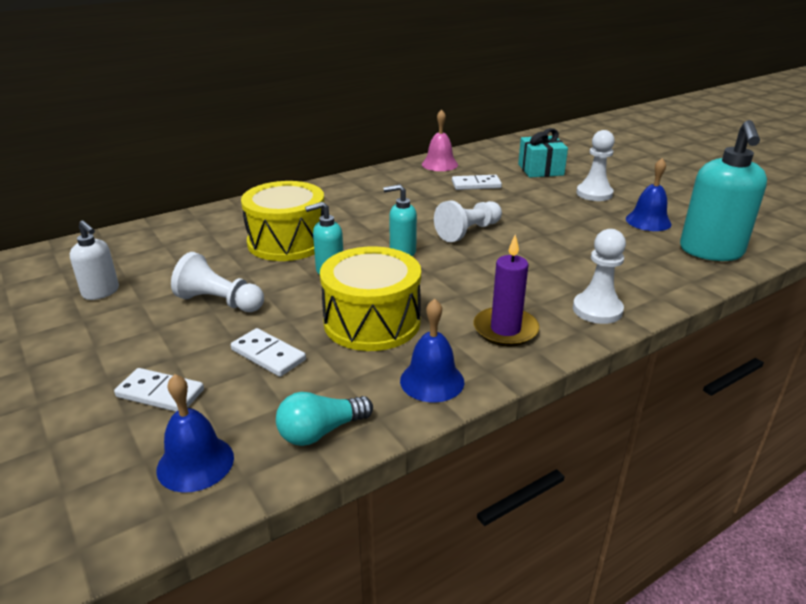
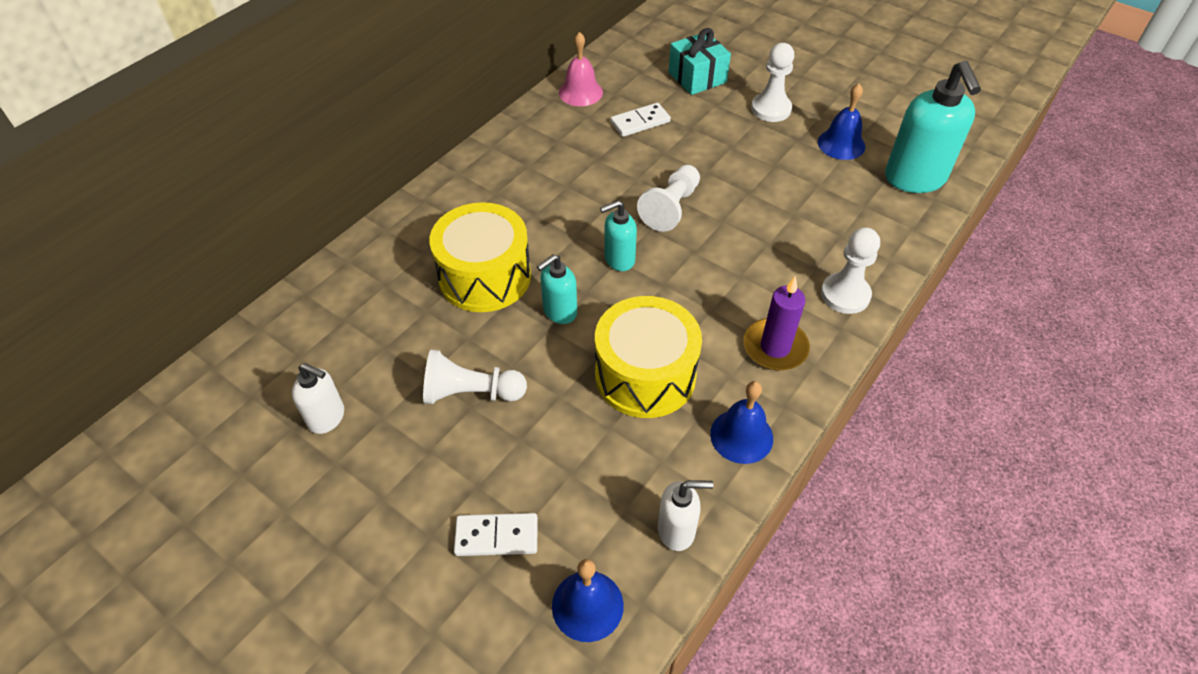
camera: 20 degrees left, 20 degrees up
(268, 355) = (570, 452): white domino -> none
(321, 432) = (677, 530): turquoise light bulb -> white soap dispenser

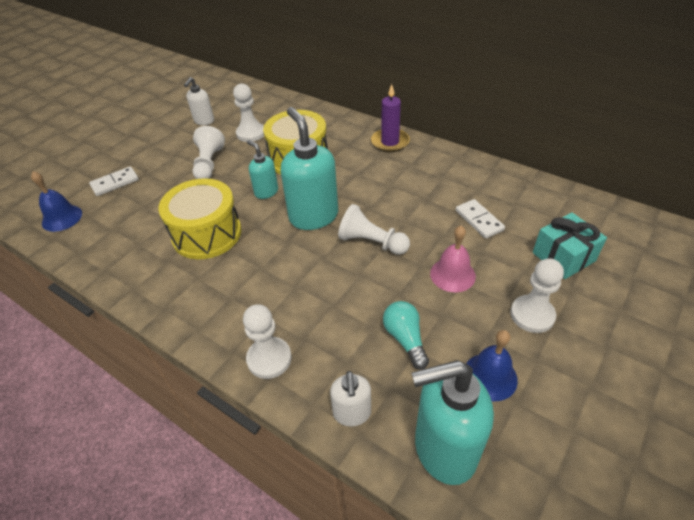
camera: 90 degrees right, 5 degrees down
(395, 341) = (251, 133): none -> white pawn
(496, 536) = (115, 183): white domino -> white domino turned 60 degrees clockwise
(580, 92) = (508, 184): pink bell -> pink bell (452, 274)
(619, 259) = (313, 216): turquoise soap dispenser -> turquoise soap dispenser, size x1.86
(677, 530) = (89, 252): white soap dispenser -> white soap dispenser (352, 413)
(741, 436) = (145, 283): blue bell -> none
(775, 347) = (218, 305): purple candle -> purple candle (390, 142)
(807, 192) = (405, 339): none -> turquoise light bulb

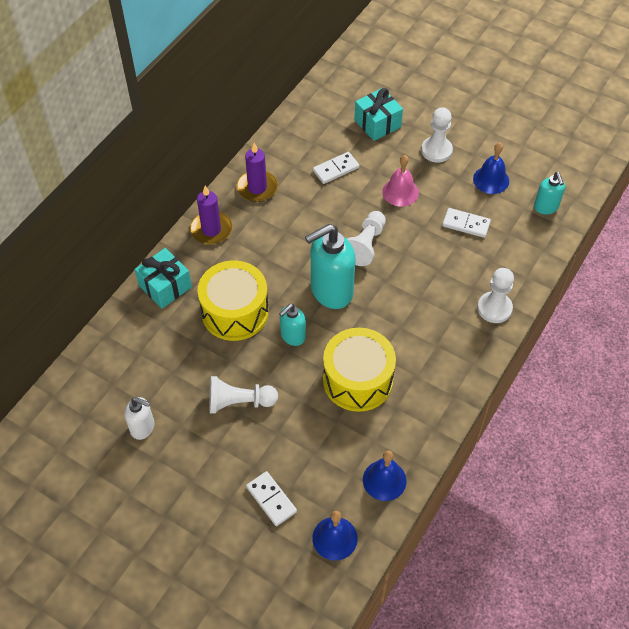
camera: 95 degrees left, 10 degrees up
(96, 250) = (384, 480): none -> blue bell
(251, 133) = (179, 367): white pawn -> none
(330, 122) = (165, 286): none -> turquoise gift
(352, 413) = (530, 255): white soap dispenser -> none
(405, 339) = (466, 224): turquoise light bulb -> white domino
(443, 166) = (257, 188): none -> purple candle
(444, 449) = (546, 207): turquoise soap dispenser -> turquoise soap dispenser, size x0.54

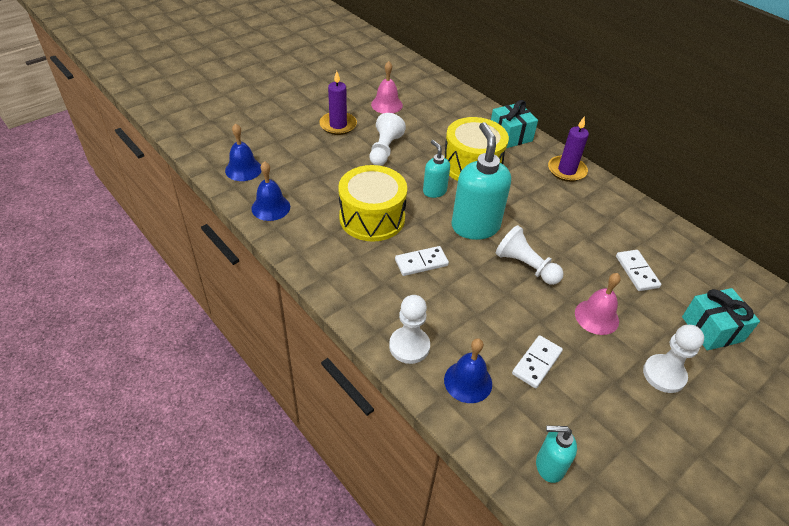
camera: 105 degrees right, 10 degrees down
(143, 427) = (386, 104): white soap dispenser -> pink bell
(257, 188) = (615, 209): purple candle -> purple candle (338, 125)
(271, 499) = (294, 147): white domino -> white domino (421, 262)
(491, 179) = (607, 418): blue bell -> blue bell (468, 381)

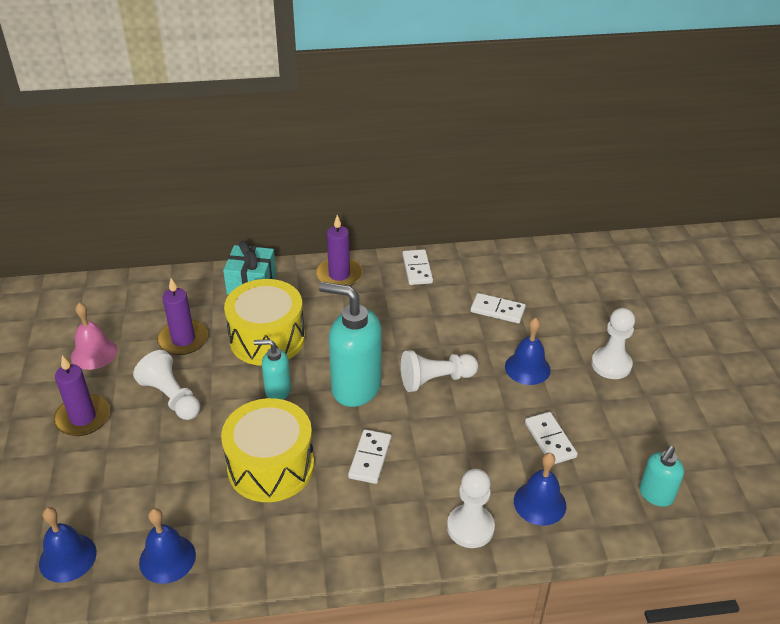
camera: 55 degrees left, 5 degrees down
(433, 131) = (183, 339): none -> purple candle
(596, 317) = (527, 368): pink bell -> blue bell
(623, 207) = (417, 269): none -> white domino
(712, 329) = (586, 306): turquoise gift -> none

